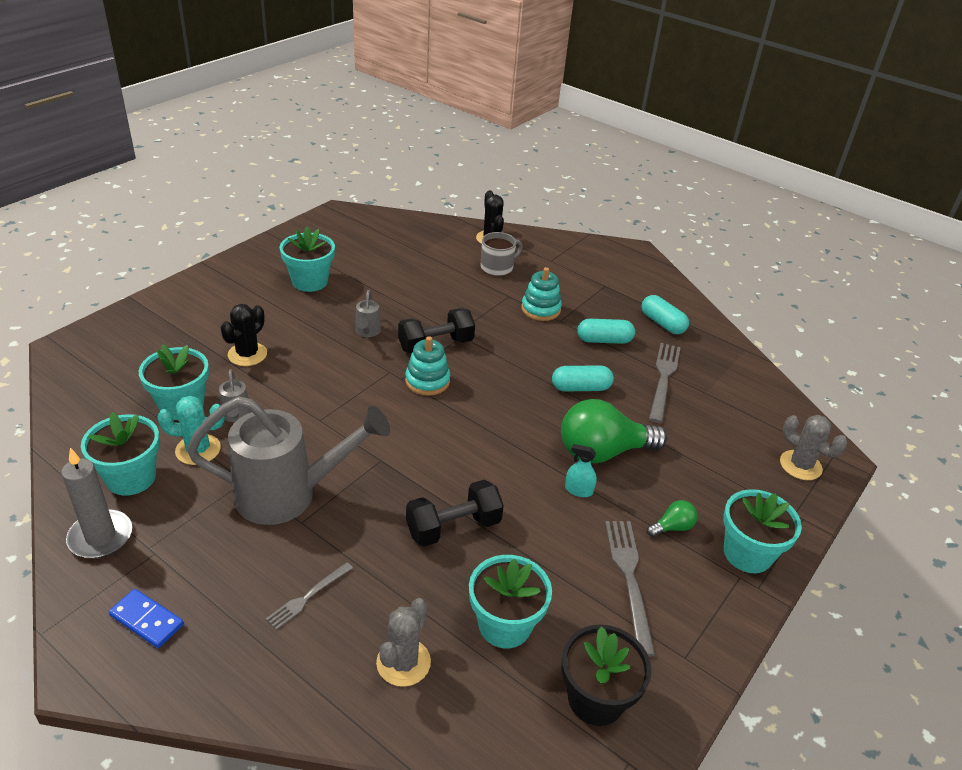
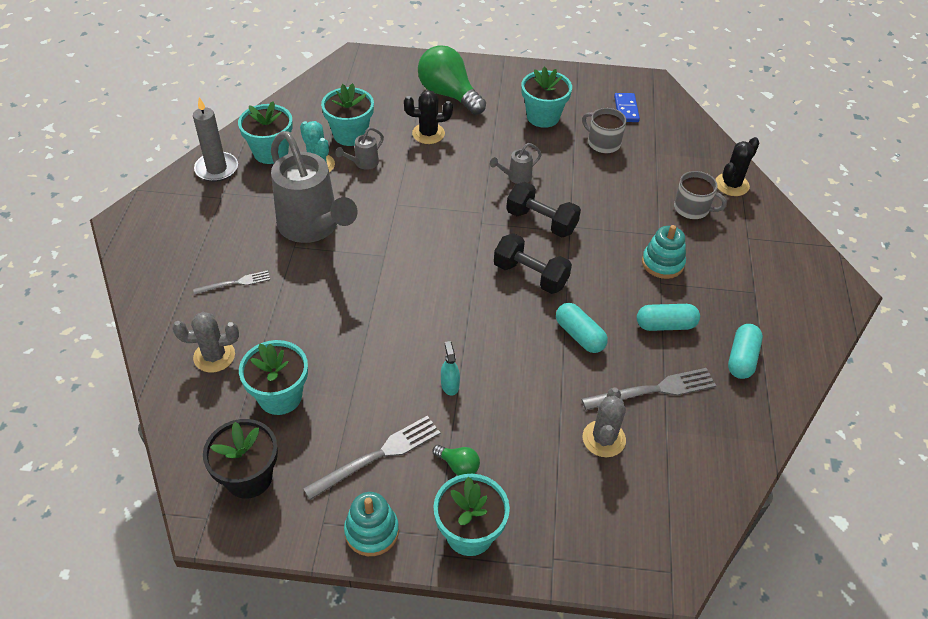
camera: 60 degrees right, 10 degrees up
(147, 620) = (171, 224): blue domino -> blue domino (626, 109)
(308, 597) = (235, 283): grey fork -> grey fork turned 150 degrees clockwise
(379, 269) = (603, 143): none -> grey mug
(427, 381) = (493, 238): turquoise stacking toy -> turquoise stacking toy (371, 531)
(453, 527) = (350, 326): black dumbbell -> black dumbbell (530, 275)
(603, 452) = (510, 383): green light bulb -> green light bulb (449, 94)
(604, 340) = (665, 325): turquoise capsule -> turquoise capsule turned 60 degrees counterclockwise
(800, 465) = (628, 545): grey cactus -> grey cactus (604, 439)

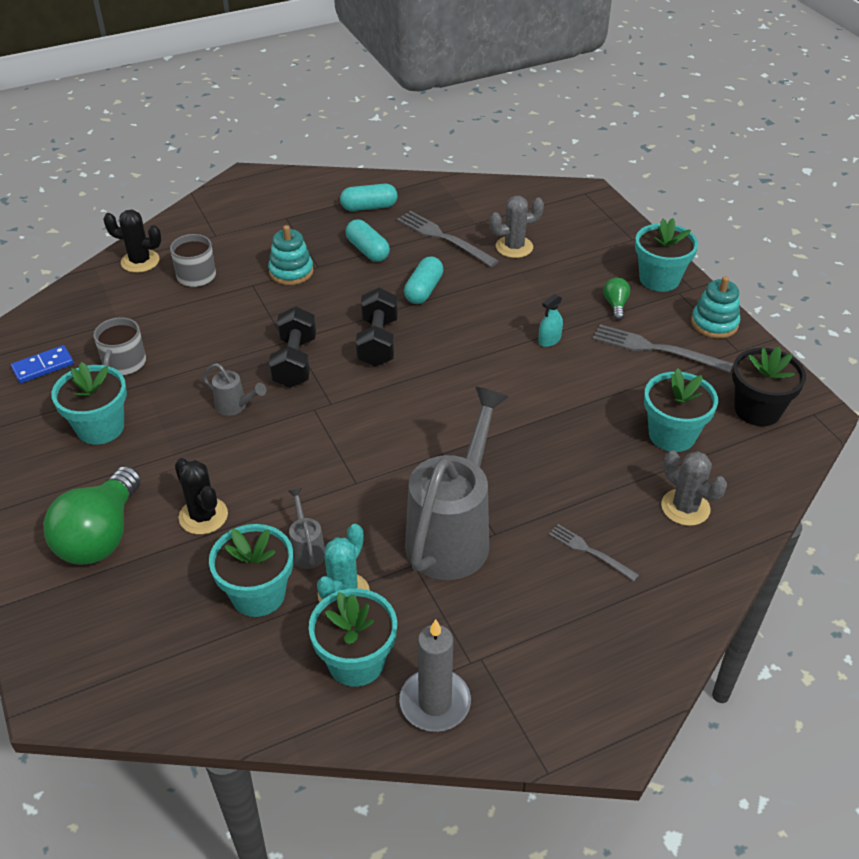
camera: 120 degrees left, 5 degrees down
(363, 163) = (307, 549): grey watering can -> grey watering can turned 120 degrees counterclockwise

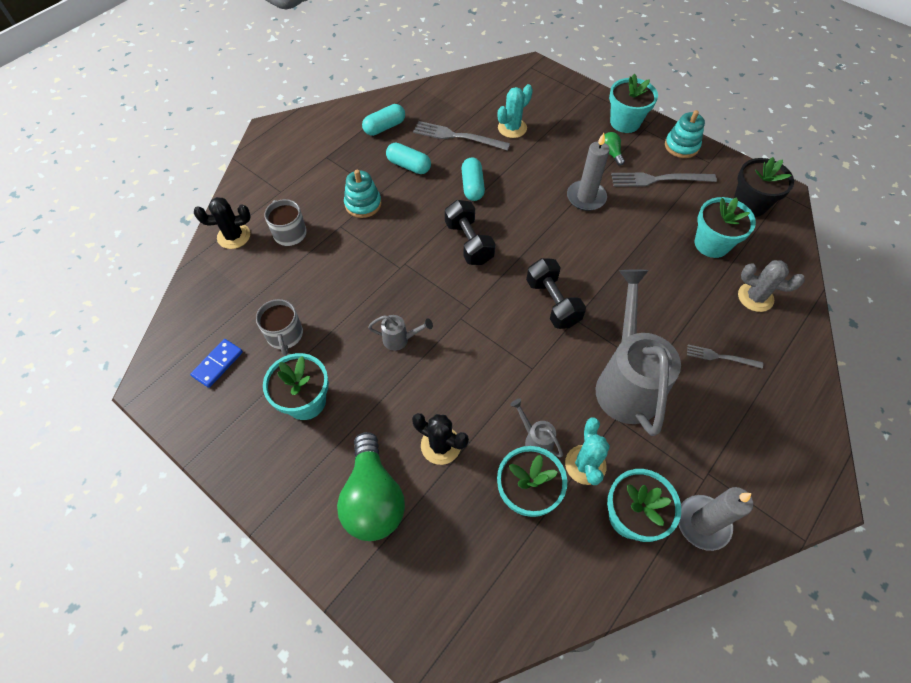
camera: 25 degrees left, 15 degrees up
(295, 362) = (419, 283): black dumbbell -> black dumbbell (552, 302)
(514, 247) = (512, 128): grey cactus -> turquoise cactus
(549, 340) = (586, 197): turquoise spray bottle -> grey candle

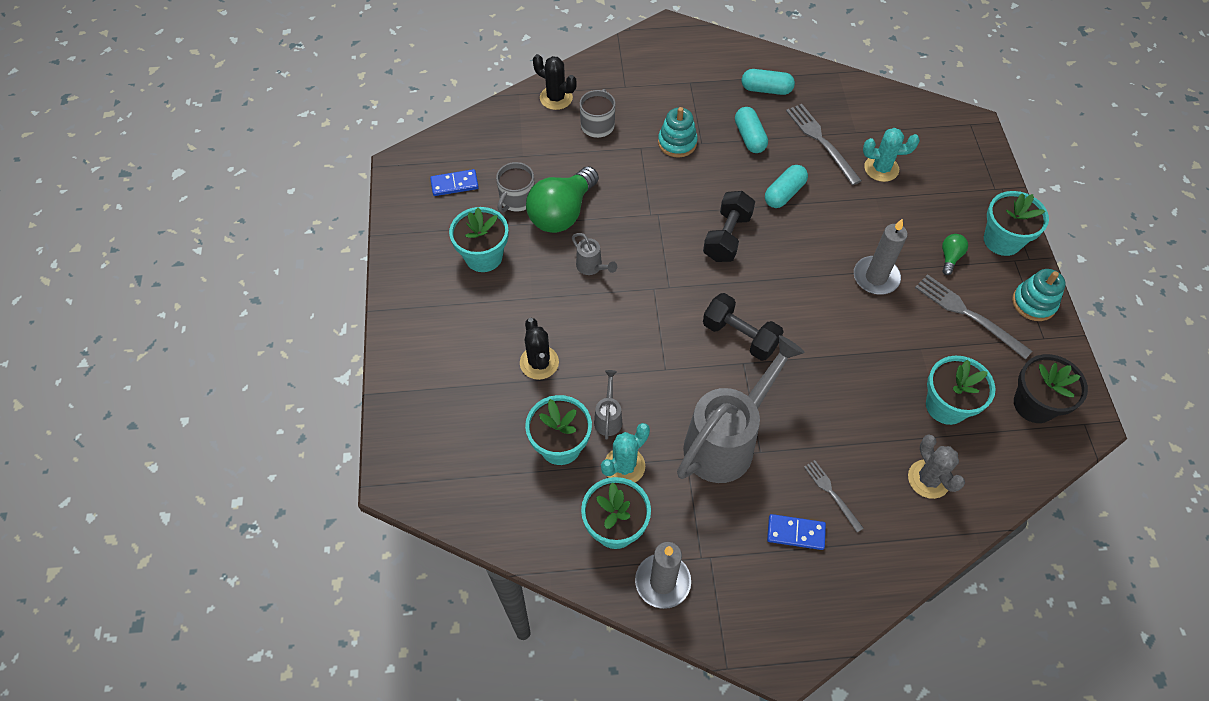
camera: 45 degrees right, 0 degrees up
(373, 498) = (459, 356): green light bulb -> green light bulb (562, 213)
(552, 302) = (740, 336): black dumbbell -> black dumbbell turned 75 degrees counterclockwise
(733, 403) = (795, 533): none -> blue domino

